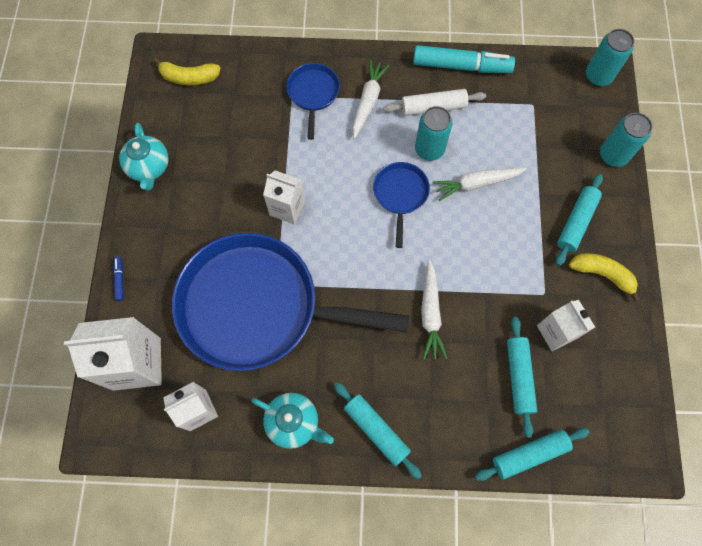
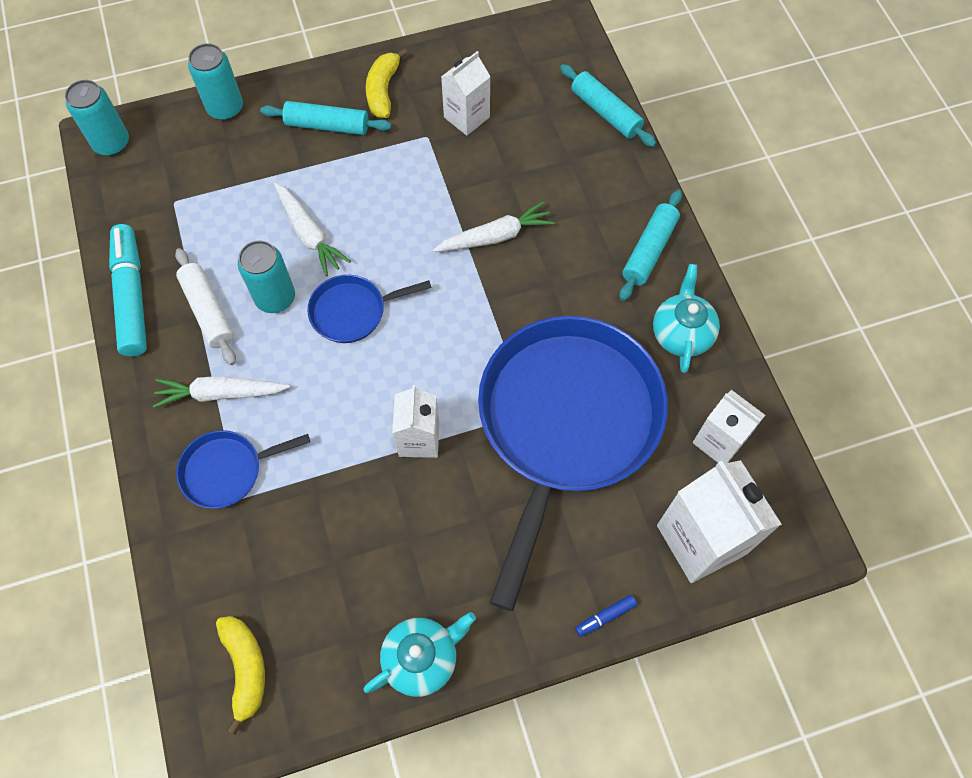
camera: 110 degrees left, 5 degrees down
(258, 306) = (566, 423): blue pan -> blue pan turned 150 degrees counterclockwise
(519, 377) = (530, 138): turquoise rolling pin -> none

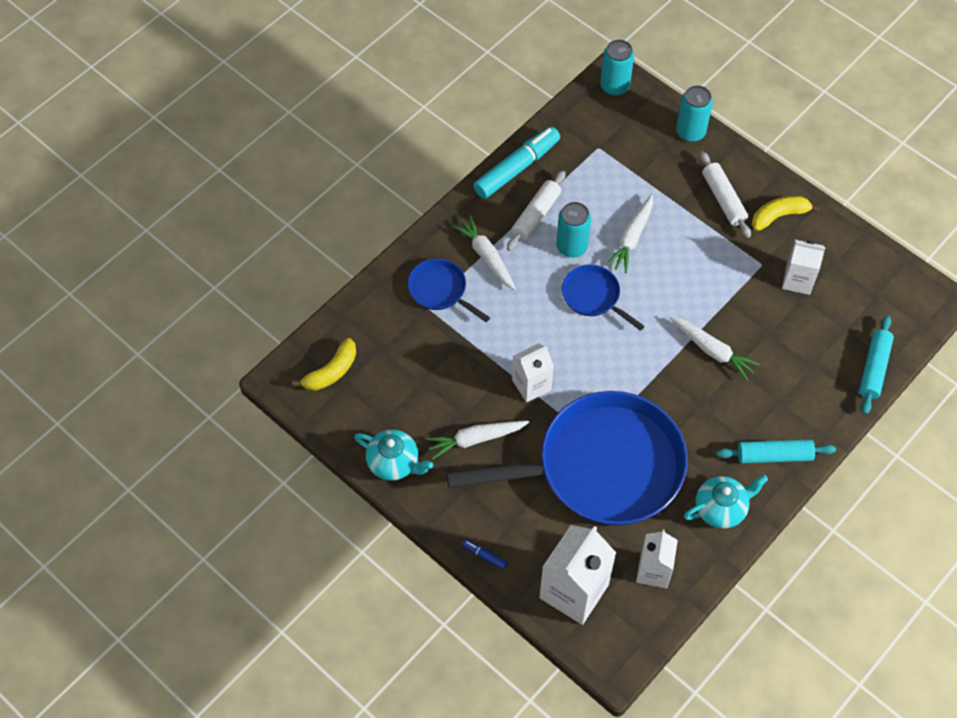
camera: 60 degrees right, 5 degrees down
(327, 125) = (723, 199): turquoise rolling pin -> white rolling pin
(449, 541) = (476, 439): none -> white carrot

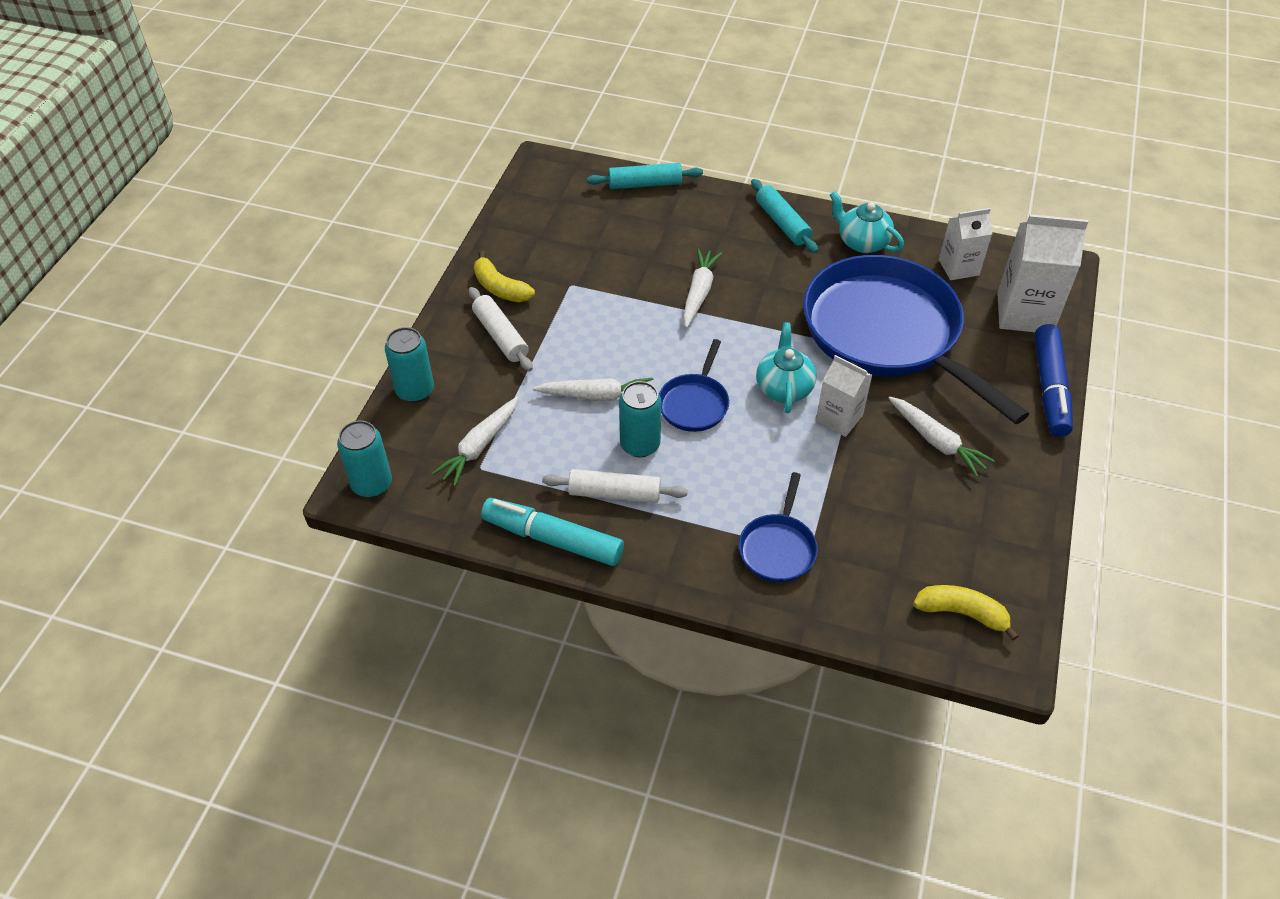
camera: 115 degrees left, 10 degrees down
(394, 463) = (1019, 501): turquoise teapot -> turquoise teapot (784, 387)
(484, 556) = (1050, 388): blue marker -> blue marker, size x2.46
(486, 257) = (702, 520): white carrot -> white carrot (479, 446)
(723, 199) = (500, 336): white rolling pin -> white rolling pin turned 75 degrees counterclockwise
(798, 280) = (575, 255): white carton -> none

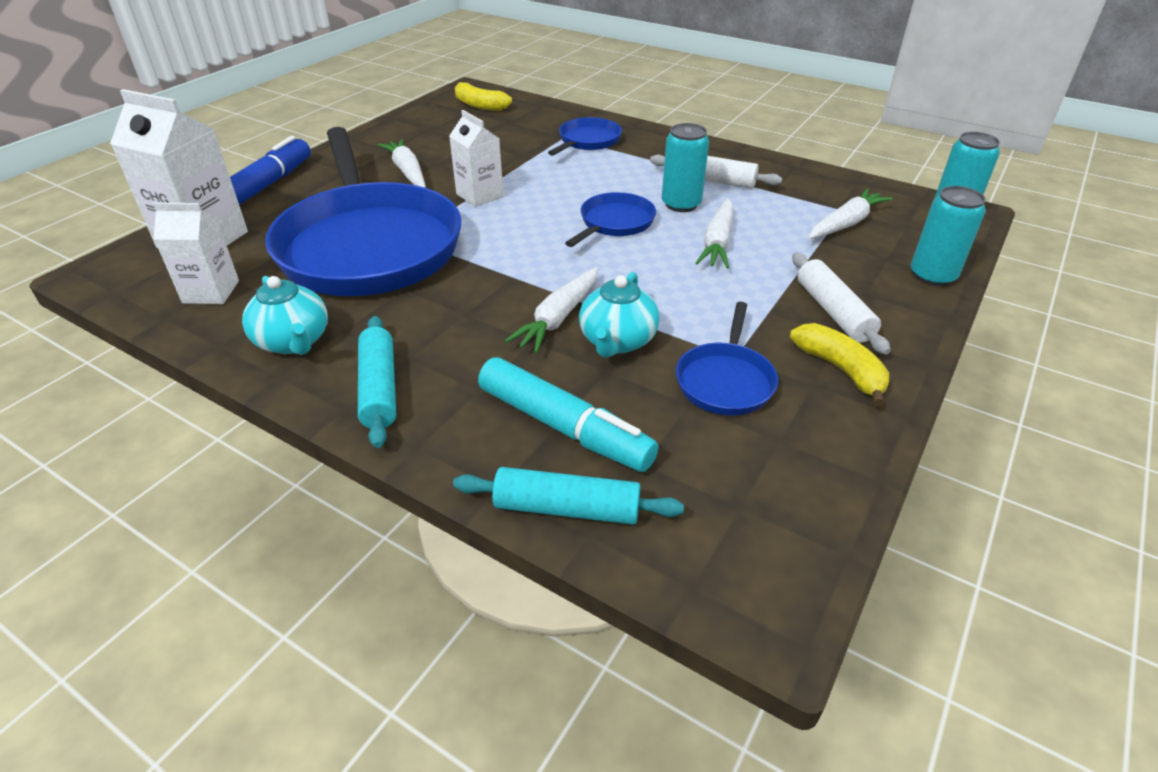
camera: 165 degrees left, 10 degrees down
(553, 539) = (771, 165): turquoise marker -> turquoise marker (564, 427)
(574, 266) = (725, 381): none -> blue pan
(597, 396) = (717, 242): white carrot -> white carrot turned 90 degrees counterclockwise
(784, 387) = (515, 221): turquoise teapot -> turquoise teapot (617, 341)

